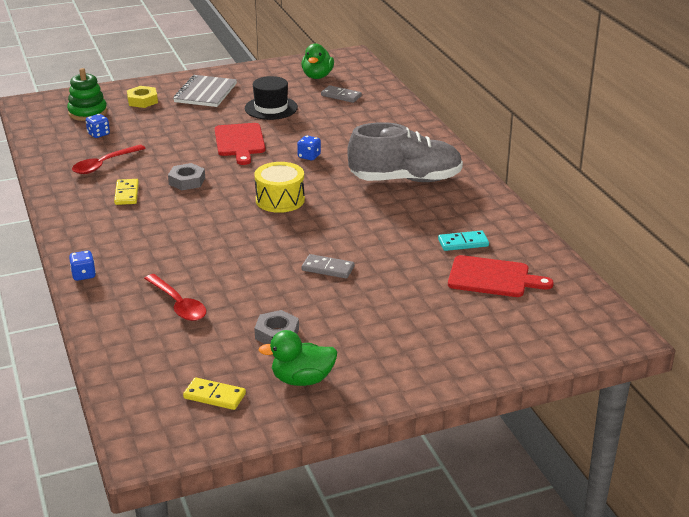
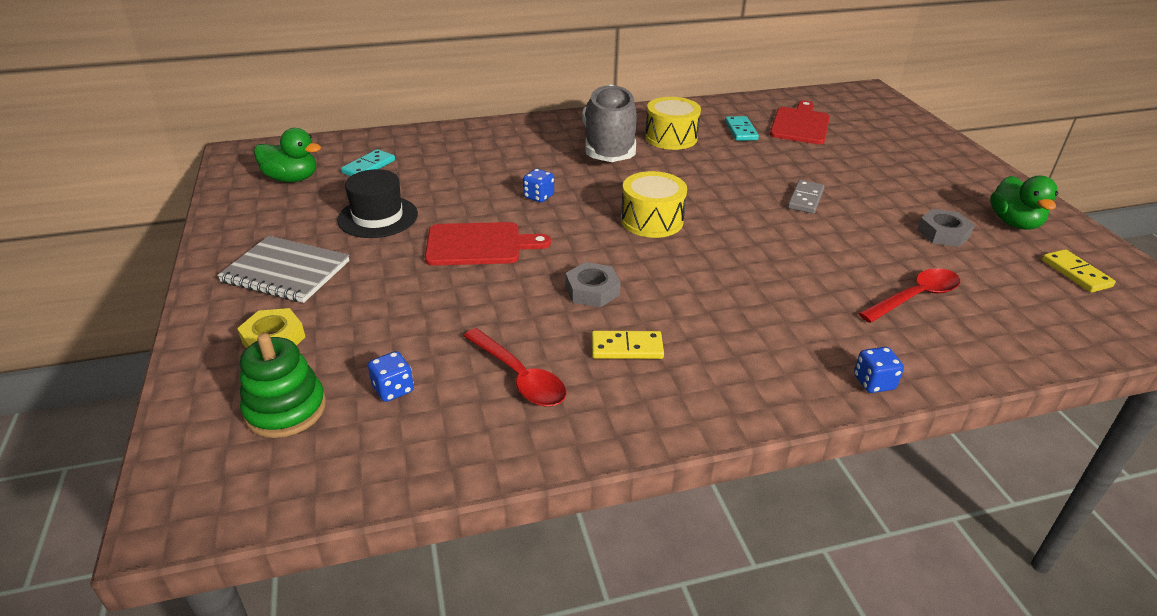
camera: 85 degrees left, 5 degrees up
(214, 396) = (1076, 273): yellow domino -> yellow domino turned 45 degrees counterclockwise
(341, 96) = (368, 167): grey domino -> turquoise domino
(433, 207) = (671, 138): none -> yellow drum

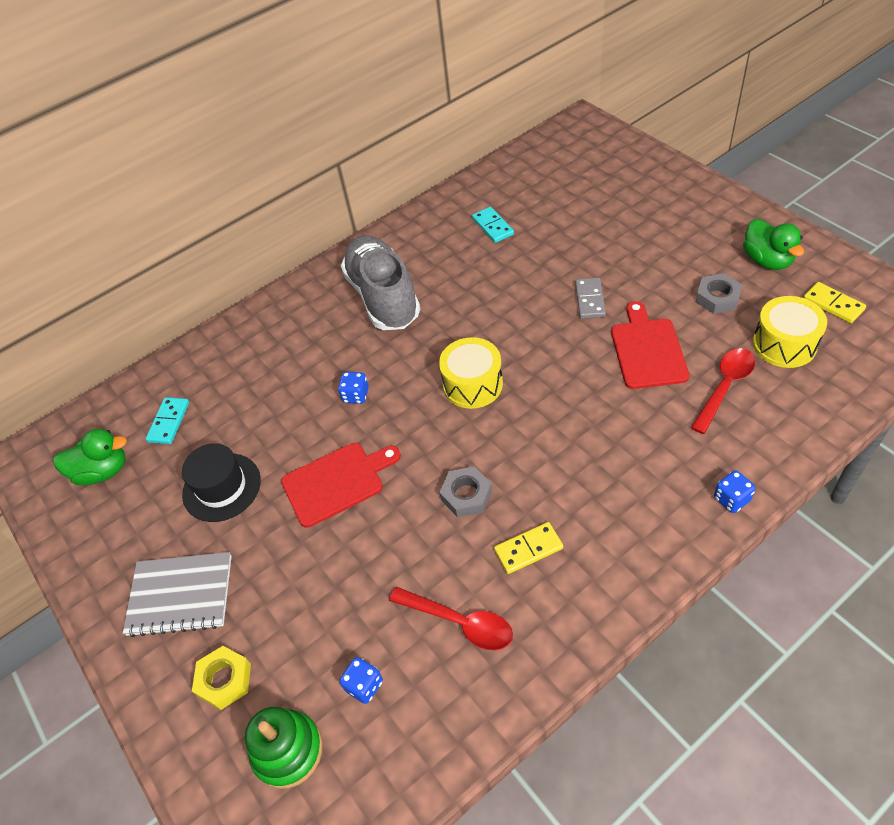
camera: 15 degrees left, 15 degrees up
(671, 138) = (434, 262): yellow drum -> yellow drum (784, 344)
(800, 125) = (541, 196): red cutting board -> red cutting board (647, 350)

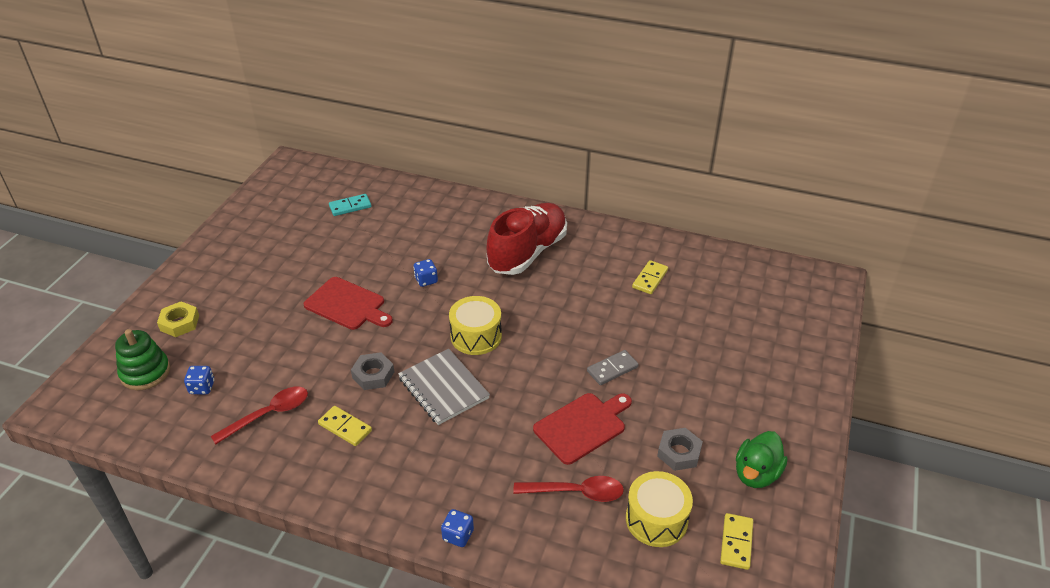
camera: 50 degrees right, 10 degrees down
(102, 471) = (297, 199): green duck -> none
(180, 595) = (227, 276): grey notebook -> grey notebook (443, 388)
(221, 487) = (314, 254): black hat -> none
(383, 297) = (527, 252): grey shoe -> red shoe
(459, 622) = (268, 414): red spoon -> red spoon turned 120 degrees counterclockwise
(493, 226) = (650, 279): turquoise domino -> yellow domino

